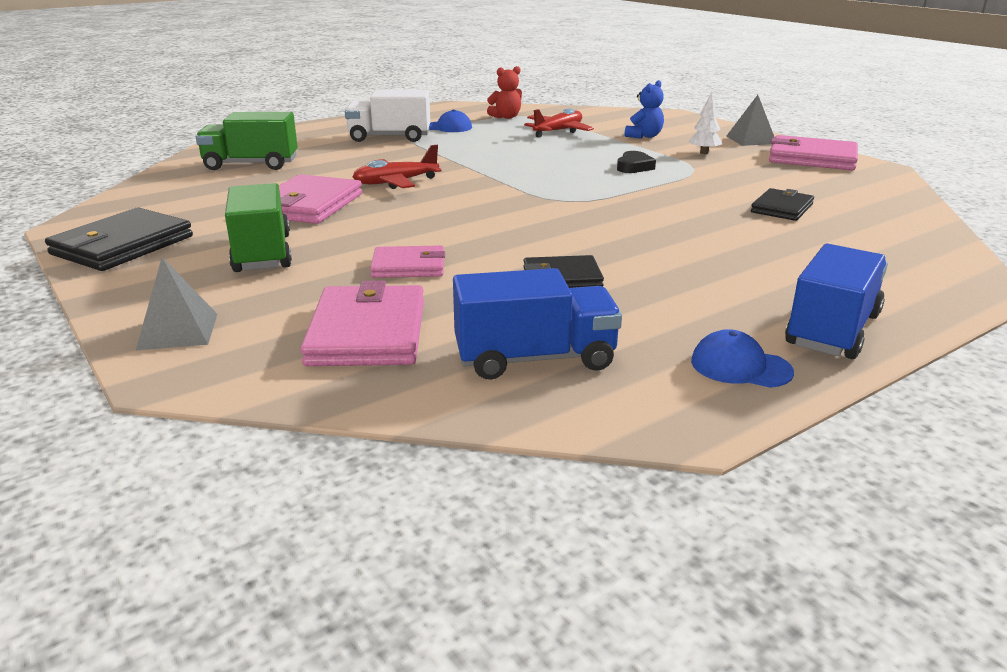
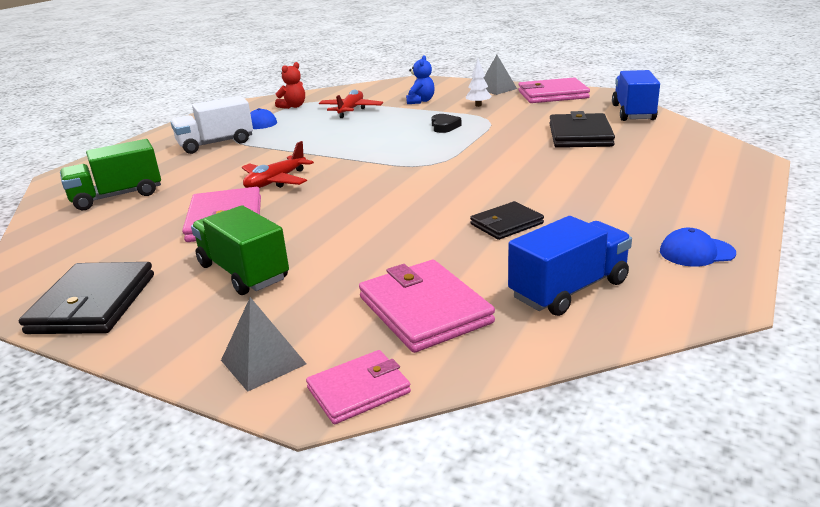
camera: 25 degrees left, 0 degrees up
(408, 266) = (383, 248): pink wallet -> pink wallet (359, 390)
(782, 208) = (580, 135): black wallet -> black wallet, size x1.62
(832, 330) = (714, 211): blue truck -> blue truck (633, 113)

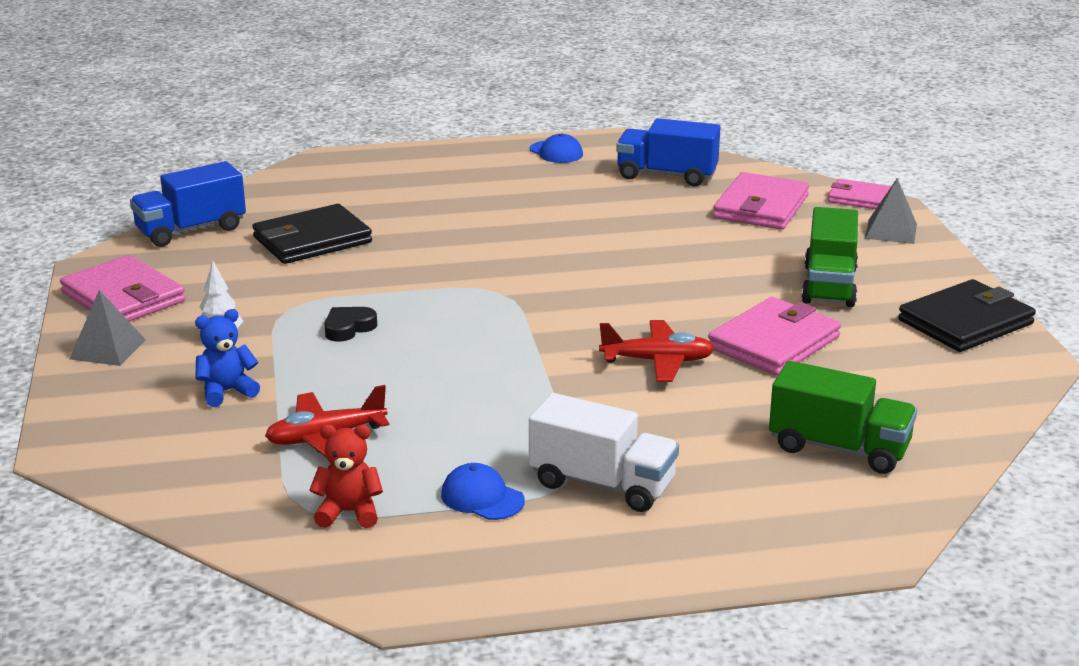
camera: 130 degrees left, 0 degrees up
(506, 224) = (595, 217): black wallet -> none

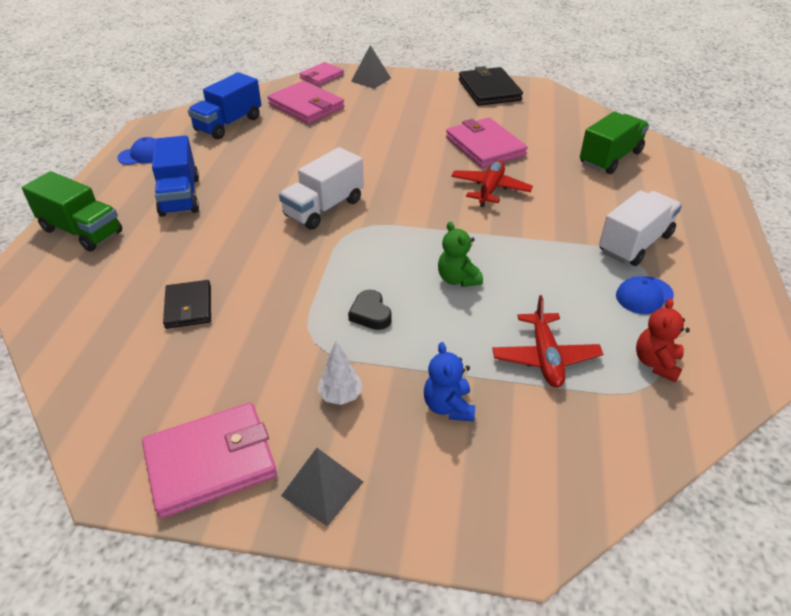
camera: 70 degrees left, 15 degrees up
(191, 230) = (93, 387): blue truck -> blue truck (180, 196)
(312, 240) = (188, 307): black wallet -> black wallet, size x0.62
(439, 367) = (457, 279): none -> green teddy bear
(527, 266) = (324, 208): none -> white truck
(829, 286) = (425, 113): green truck -> green truck (81, 231)

